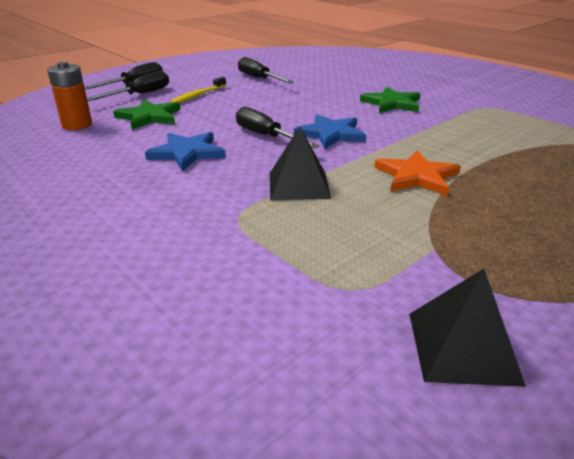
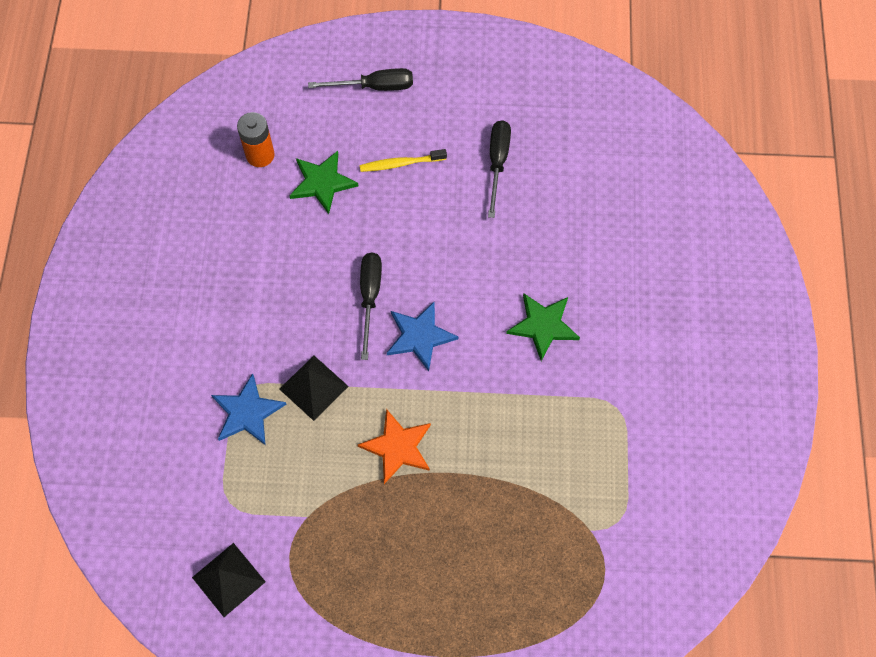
camera: 45 degrees right, 35 degrees up
(140, 95) = (357, 120): black screwdriver -> none
(187, 153) = (291, 277): blue star -> blue star (247, 412)

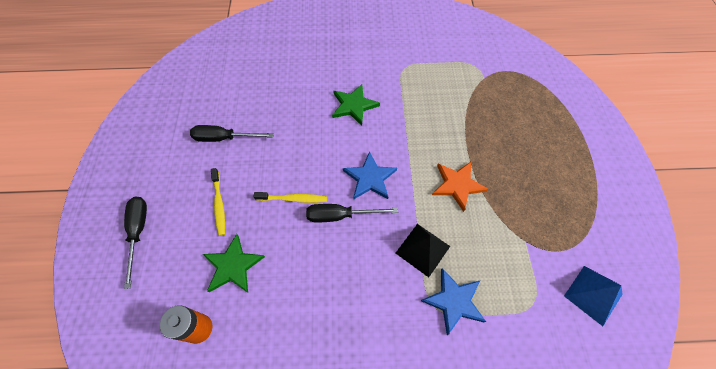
camera: 95 degrees left, 5 degrees down
(228, 579) = (593, 295): black pyramid -> blue pyramid
(399, 244) = (293, 199): none -> yellow toothbrush

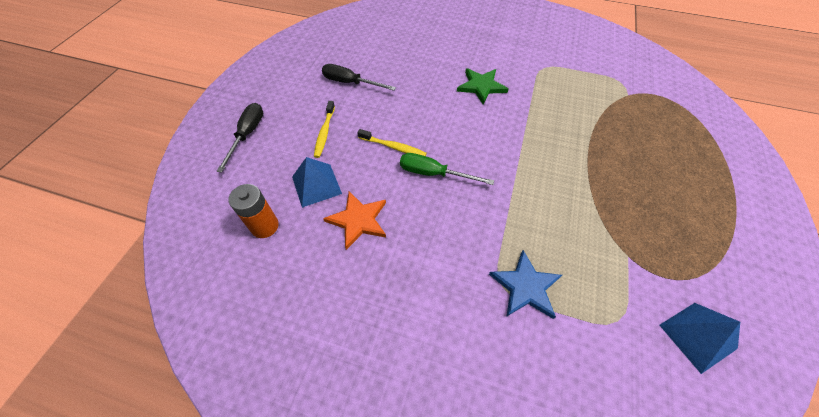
camera: 20 degrees right, 5 degrees down
(233, 266) = (316, 185): green star -> blue pyramid
(341, 215) = (434, 174): black screwdriver -> green screwdriver
(370, 178) = (475, 150): blue star -> none
(422, 249) = (507, 228): black pyramid -> none
(457, 185) = (566, 181): orange star -> orange star (358, 220)

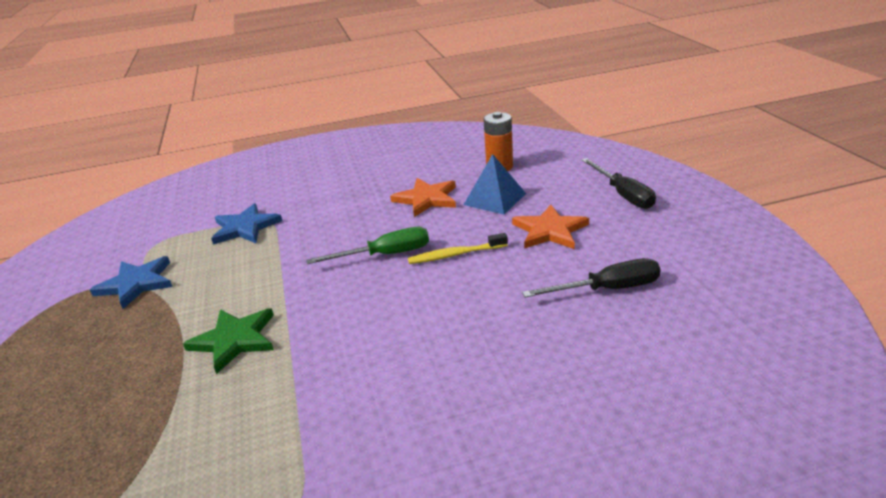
camera: 150 degrees right, 25 degrees down
(324, 132) = (550, 230): yellow toothbrush -> orange star
(481, 86) = (401, 390): green star -> green star (234, 340)
(629, 258) = (136, 284): none -> blue star
(697, 336) = (81, 262): blue pyramid -> none

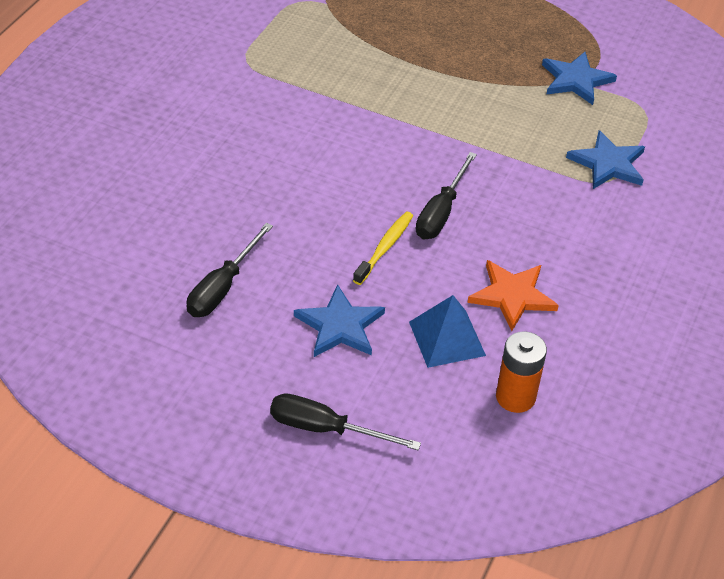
camera: 125 degrees right, 15 degrees up
(234, 340) = (425, 96): green star -> none
(385, 255) = (441, 212): green screwdriver -> black screwdriver
(550, 230) = (340, 326): orange star -> blue star

